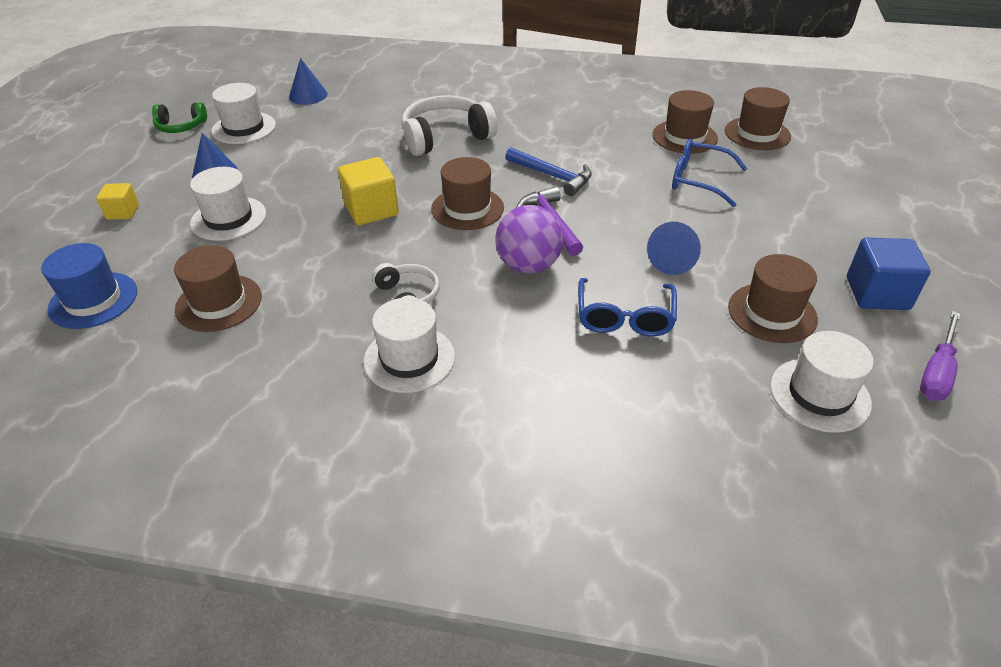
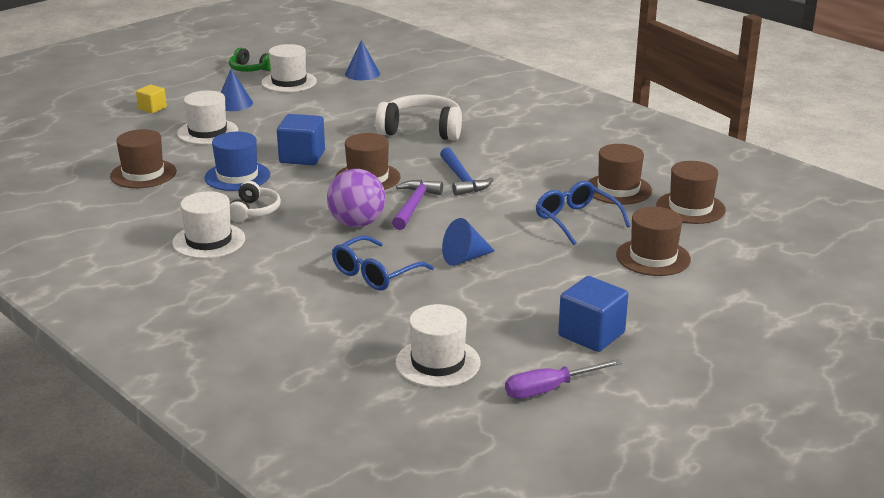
camera: 35 degrees right, 15 degrees down
(93, 300) = (81, 148): blue hat -> blue hat (237, 176)
(371, 210) = (302, 157): yellow cube -> blue cube
(772, 313) = (485, 312): brown hat -> brown hat (653, 257)

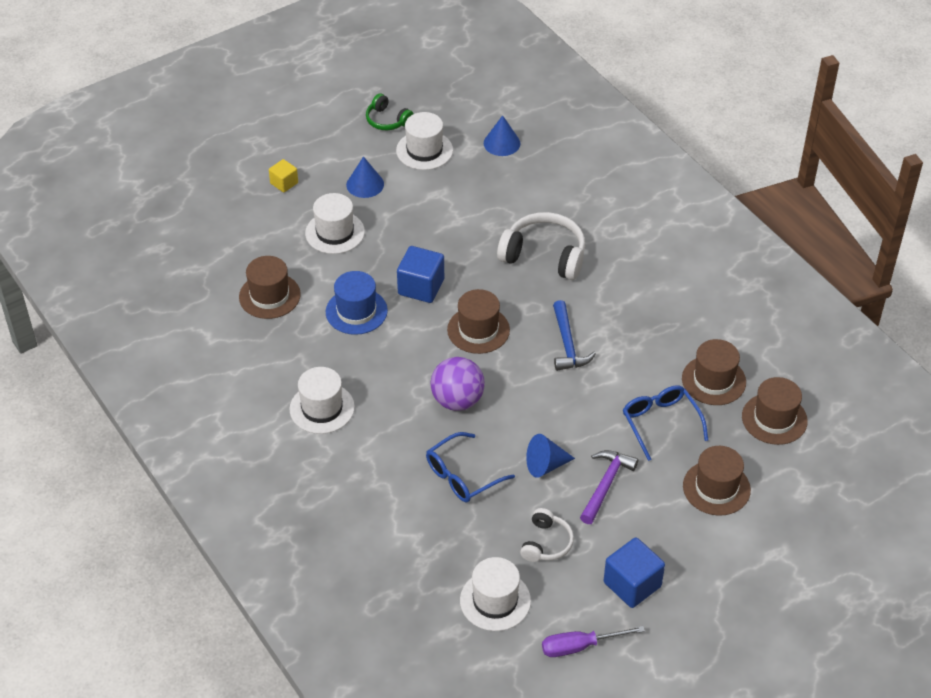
camera: 10 degrees right, 20 degrees up
(254, 211) = (366, 368): white headphones -> white headphones (546, 543)
(414, 205) = (514, 380): purple hammer -> purple hammer (606, 484)

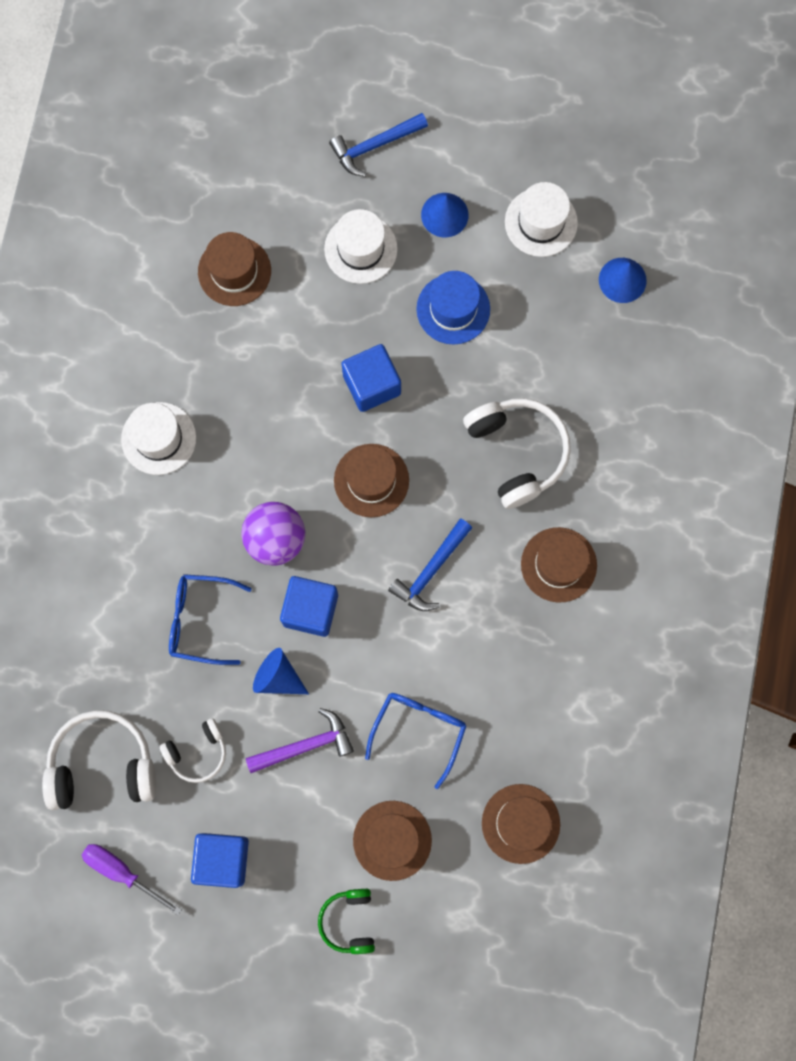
camera: 45 degrees right, 30 degrees up
(284, 183) = (374, 146): yellow cube -> blue hammer
(356, 311) = (289, 359): blue hat -> blue hat (453, 309)
(387, 120) = (545, 152): green headphones -> green headphones (349, 921)
(495, 600) = (102, 765): white hat -> white headphones
(522, 417) = (310, 609): none -> blue cube
(713, 380) = (514, 733): brown hat -> brown hat (558, 564)

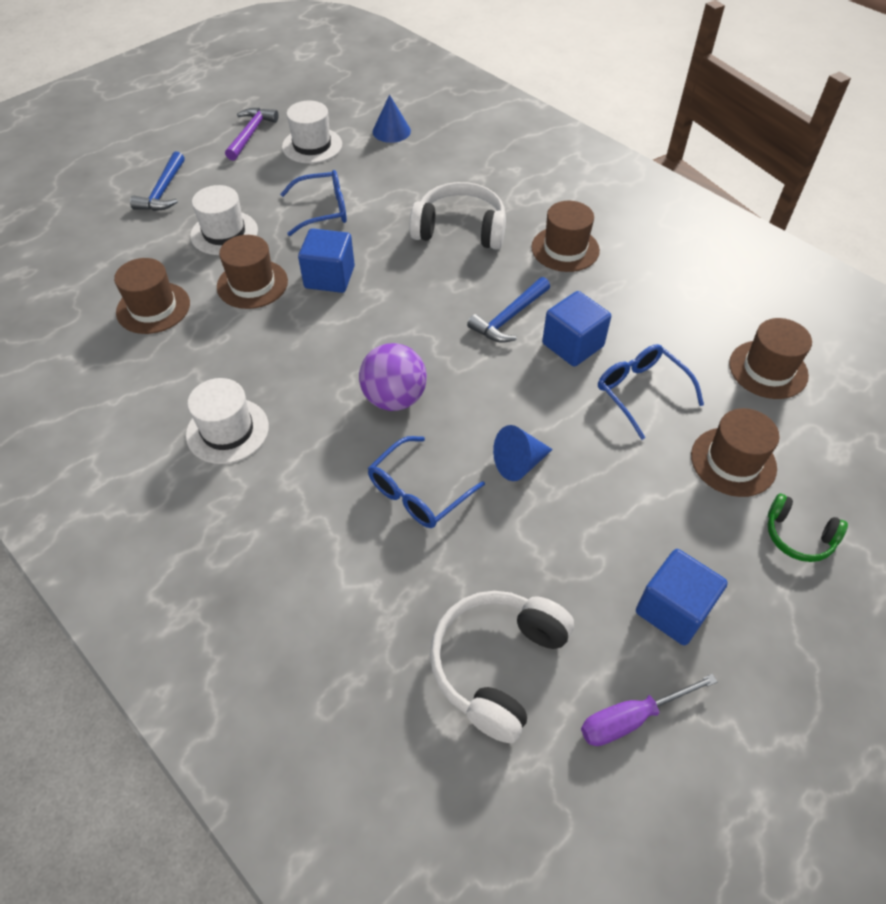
camera: 55 degrees left, 25 degrees down
(197, 752) = (545, 568): white headphones -> none
(306, 745) = (599, 477): purple hammer -> purple hammer (251, 134)
(310, 609) = (477, 408): blue cube -> blue cube (572, 345)
(371, 480) = (403, 315): brown hat -> brown hat (252, 284)
(430, 571) = (509, 318): blue hammer -> blue hammer turned 60 degrees clockwise
(444, 215) = (252, 183): blue cone -> none
(453, 309) = (322, 210): blue hat -> blue glasses

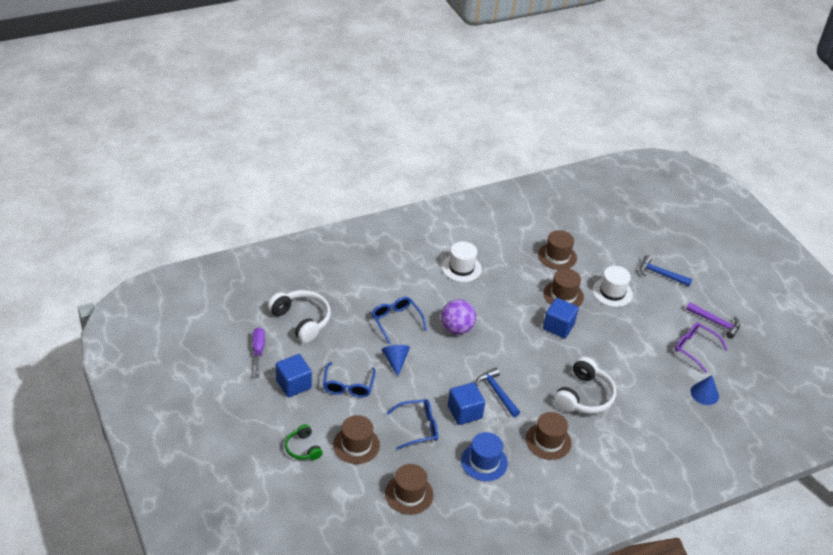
camera: 105 degrees right, 10 degrees down
(312, 145) = (695, 349): white hat -> purple glasses
(322, 210) = (622, 338): blue glasses -> blue glasses (348, 385)
(648, 303) = (484, 462): none -> blue hat
(798, 536) = (303, 448): green headphones -> green headphones turned 75 degrees counterclockwise

